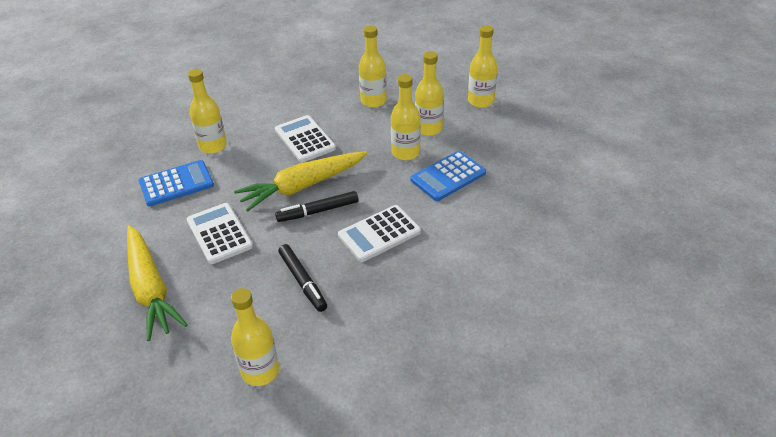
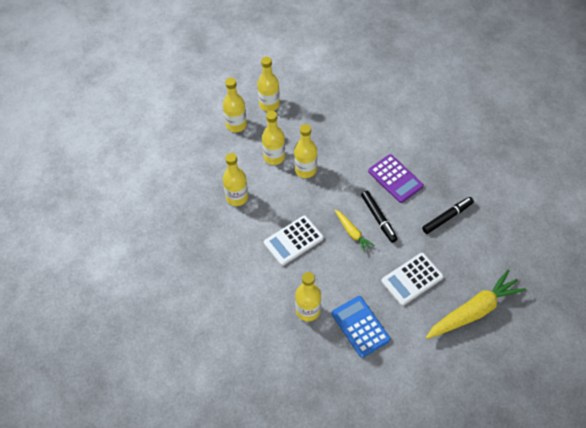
camera: 95 degrees left, 15 degrees up
(260, 371) = (522, 228): yellow bottle -> yellow bottle (269, 104)
(302, 186) = (352, 233): yellow carrot -> yellow carrot, size x0.52
(379, 234) = (395, 179): white calculator -> purple calculator
(448, 176) = (330, 143): blue calculator -> none

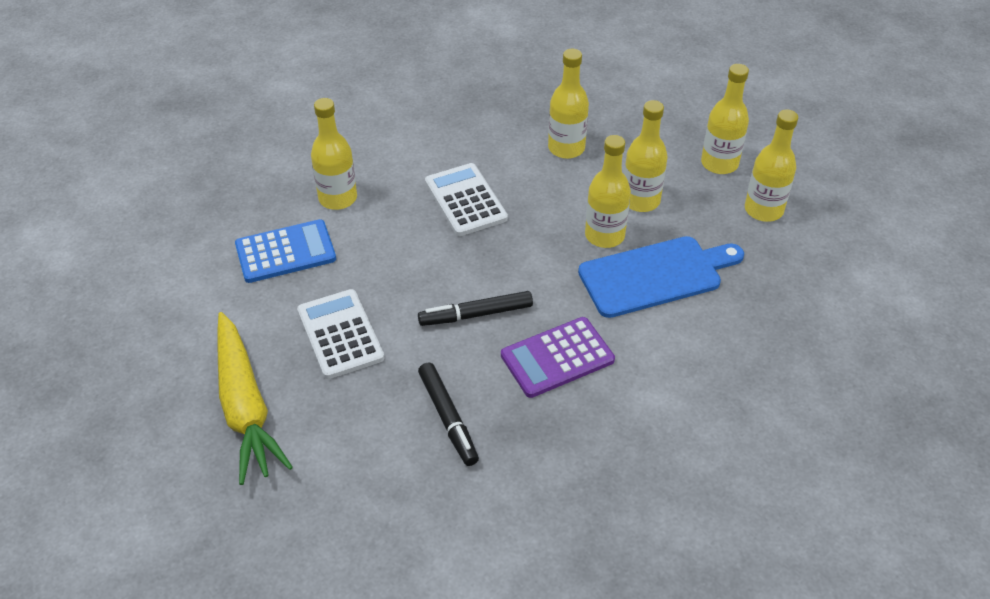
camera: 100 degrees right, 10 degrees down
(328, 145) = (655, 275): none -> blue cutting board
(352, 233) = (457, 274): yellow carrot -> none

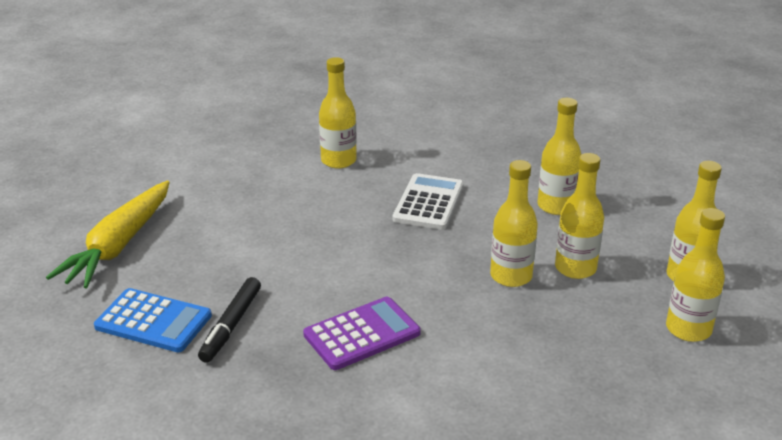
camera: 40 degrees right, 15 degrees down
(285, 252) = (262, 174): blue calculator -> blue calculator (153, 321)
(340, 334) = (231, 237): white calculator -> none
(476, 314) = (339, 274): black marker -> none
(557, 358) = (362, 334): purple calculator -> purple calculator turned 135 degrees clockwise
(655, 275) = (519, 324): blue cutting board -> none

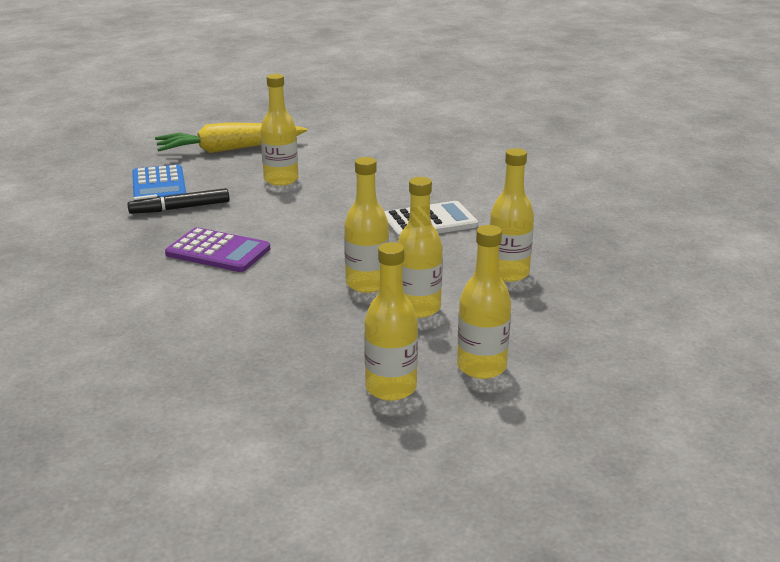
camera: 55 degrees right, 5 degrees down
(338, 161) = (437, 174): yellow bottle -> yellow bottle (281, 180)

